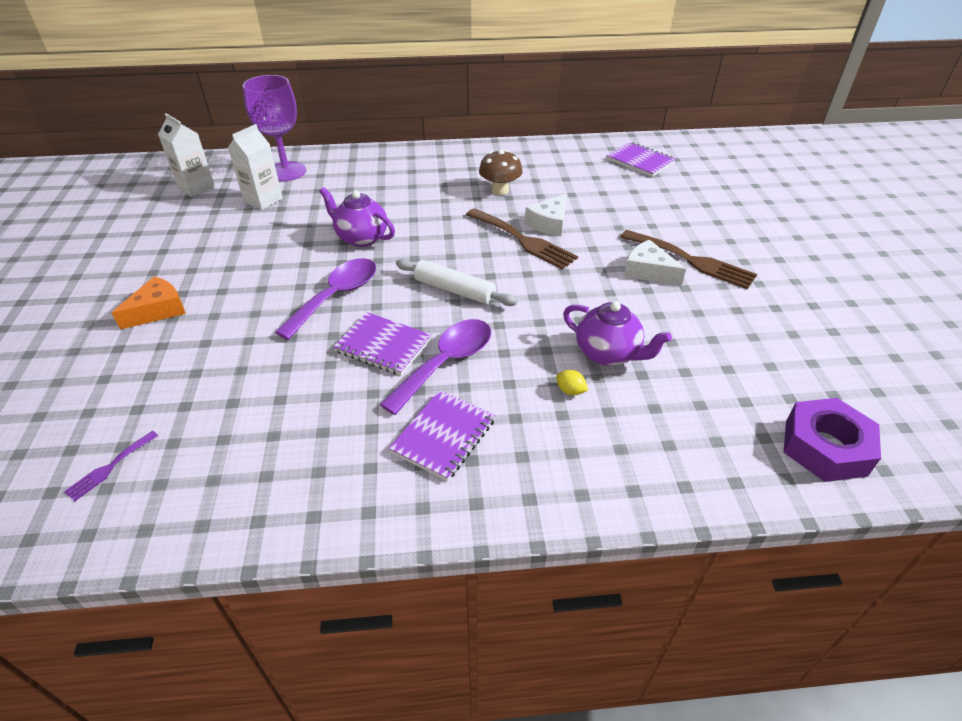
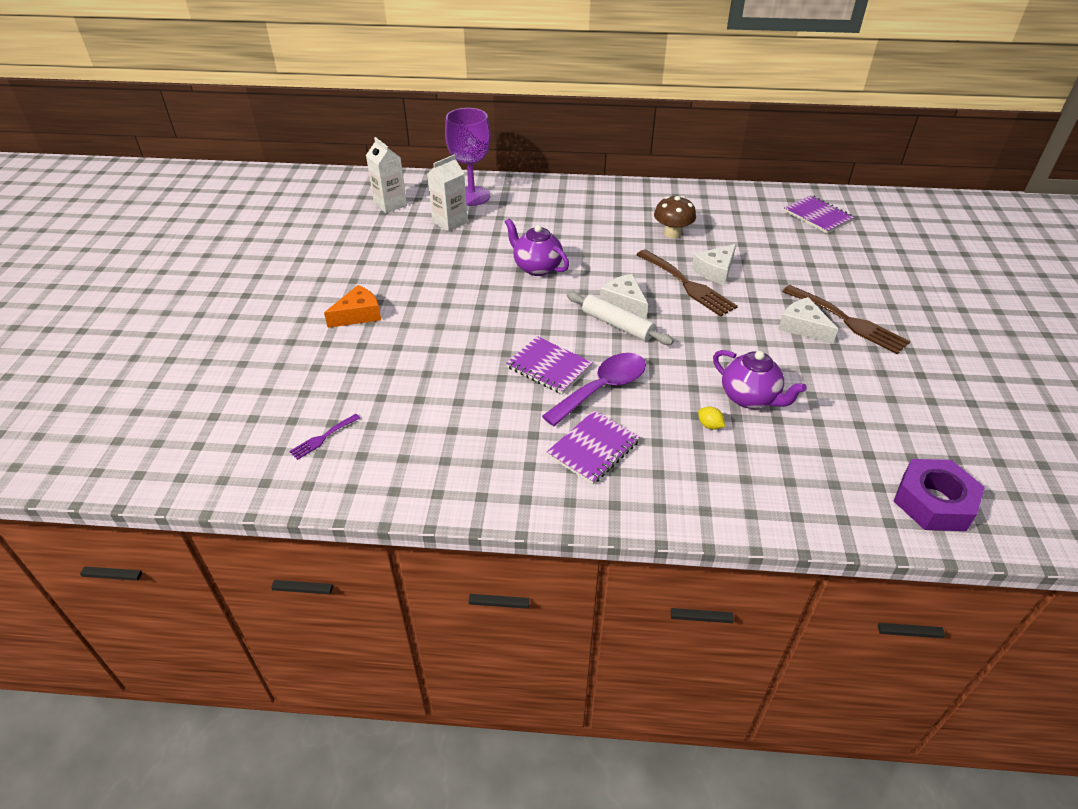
camera: 10 degrees right, 0 degrees up
(336, 296) = (511, 319): purple spoon -> none
(459, 265) = (624, 302): none -> white cheese

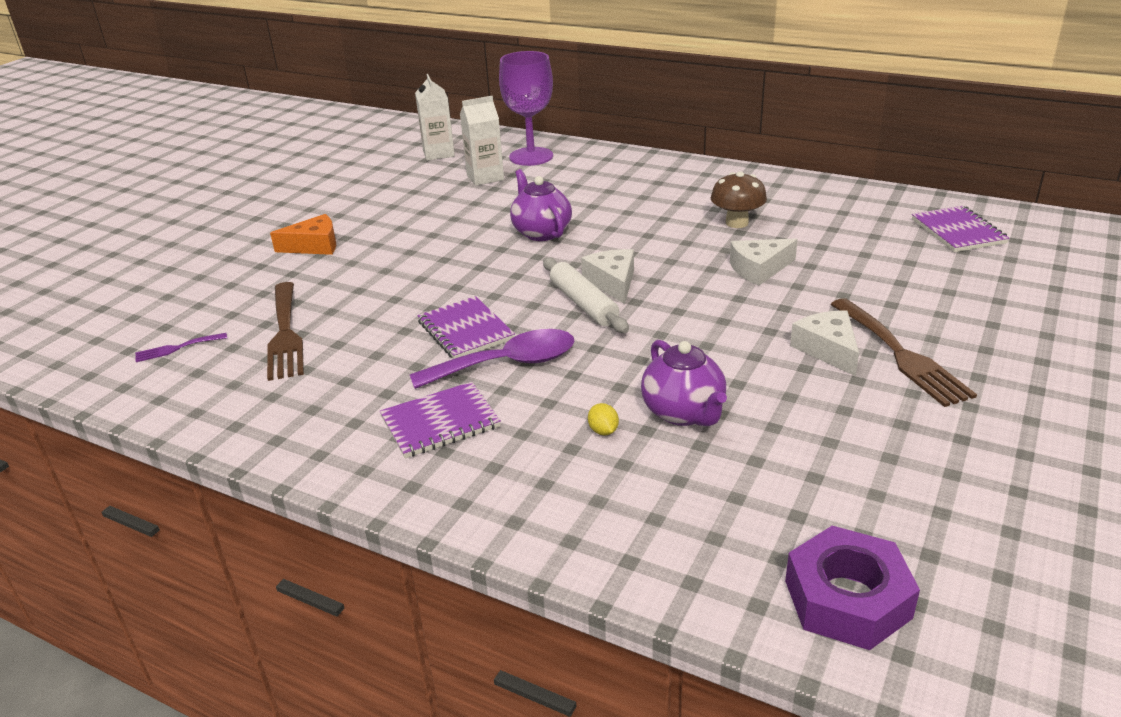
camera: 25 degrees right, 10 degrees down
(688, 285) = (709, 278): brown fork -> brown fork (285, 334)

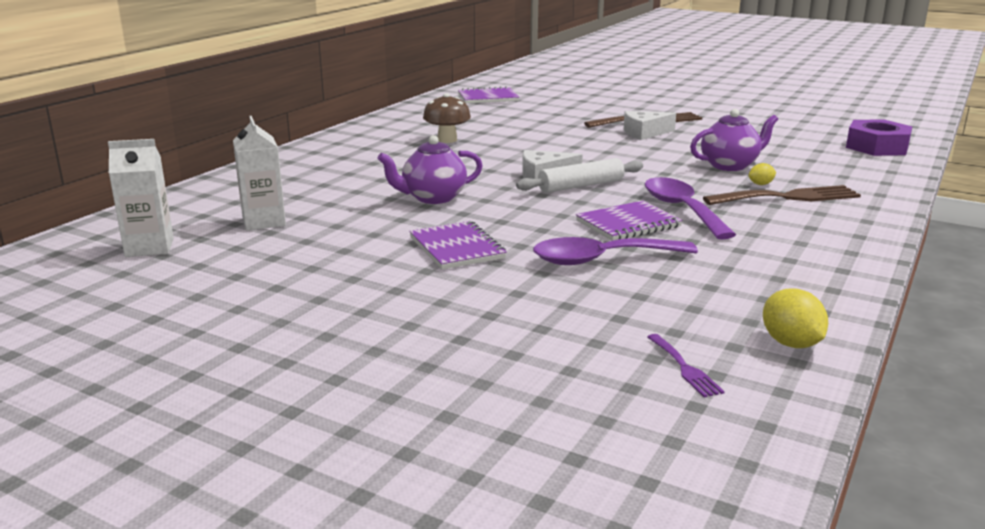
camera: 90 degrees left, 10 degrees down
(187, 400) = (791, 343): none -> yellow lemon
(285, 334) = (643, 303): brown fork -> brown fork (788, 197)
(314, 246) = (413, 307): orange cheese -> none
(379, 316) = (601, 259): none -> purple spoon
(440, 422) = (774, 229): purple notebook -> purple notebook (457, 248)
(531, 157) = (220, 201): purple goblet -> none
(759, 269) = (530, 139): white cheese -> none

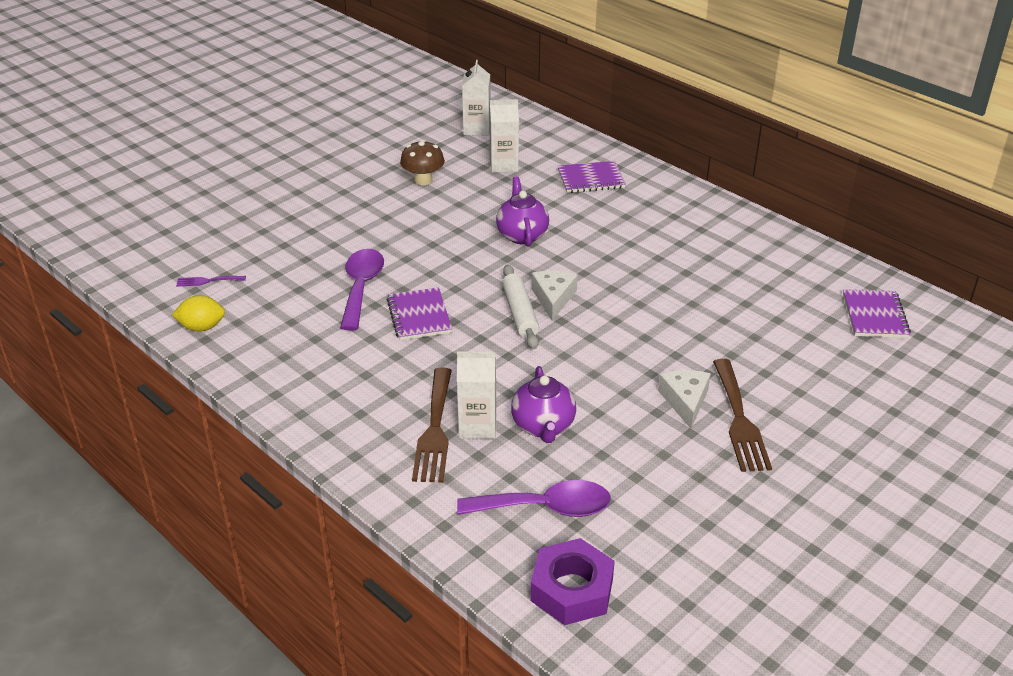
camera: 105 degrees right, 15 degrees up
(447, 140) = (689, 262): brown mushroom -> brown mushroom (423, 180)
(457, 248) = (415, 232): purple notebook -> purple notebook (591, 179)
(681, 209) = (436, 353): purple spoon -> purple spoon (545, 508)
(760, 184) = (477, 426): yellow lemon -> white carton

